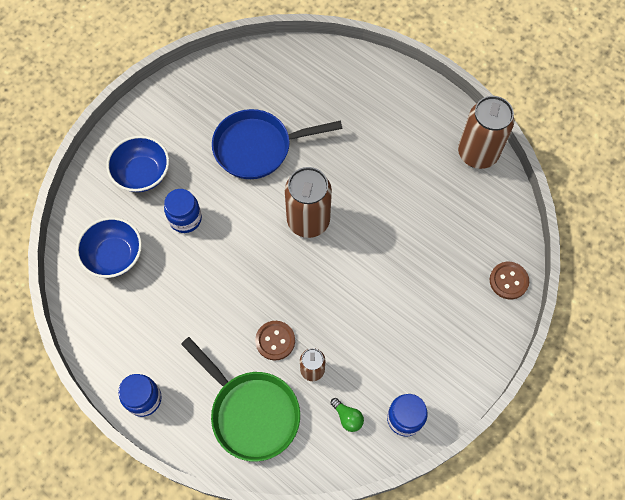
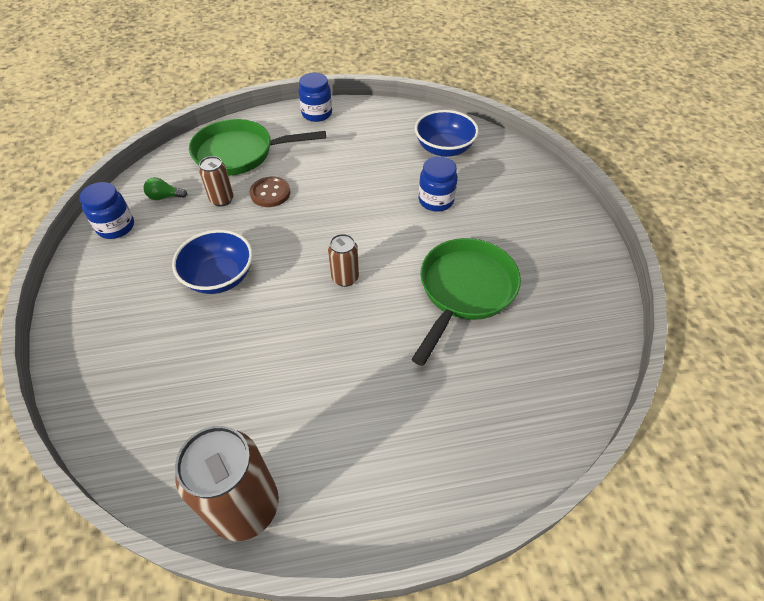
camera: 130 degrees right, 15 degrees down
(142, 174) = (510, 198): blue bowl -> blue bowl (219, 277)
(258, 147) = (464, 290): blue pan -> green pan
(308, 221) = (345, 278): brown can -> brown can, size x0.53
(508, 281) = (92, 397): brown button -> none

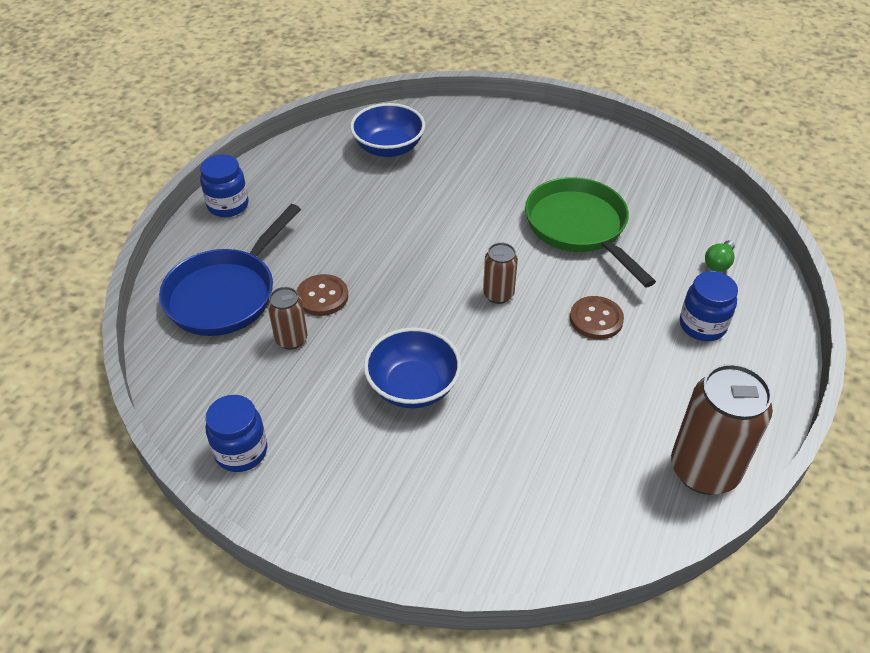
camera: 55 degrees left, 5 degrees down
(165, 197) = (233, 388): green light bulb -> green light bulb (718, 263)
(239, 153) = (225, 294): green pan -> blue pan
(367, 350) = (596, 319): none -> brown button
(436, 201) = (454, 189): blue jar -> blue jar (702, 325)

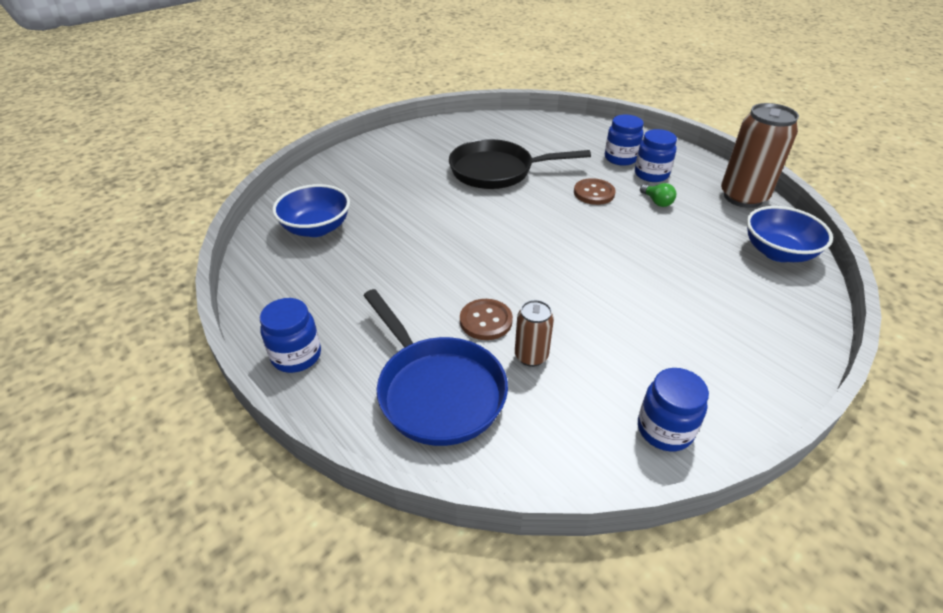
camera: 65 degrees left, 5 degrees down
(413, 386) = (624, 296): blue bowl -> blue bowl (778, 252)
(498, 294) = (544, 225): brown can -> none
(579, 228) = (497, 171): green pan -> black pan
(686, 364) = (651, 174): none -> blue jar
(718, 263) = (568, 135): green light bulb -> green light bulb (657, 202)

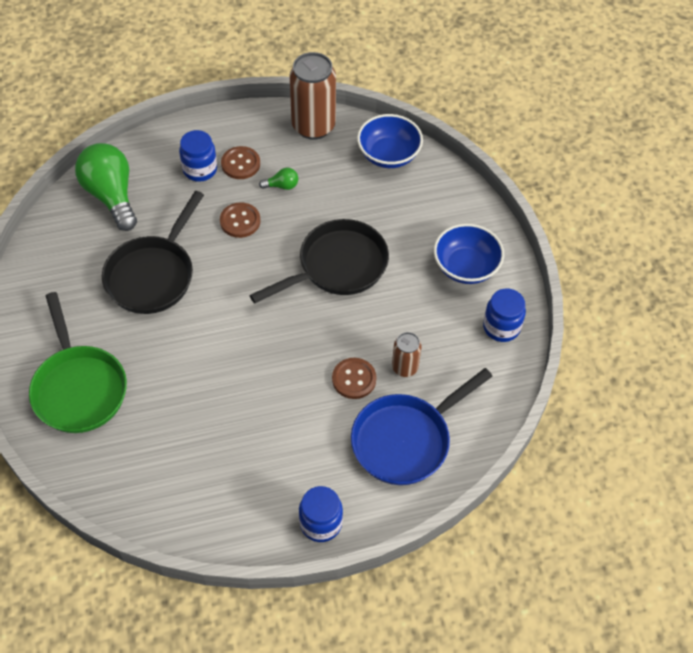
camera: 65 degrees left, 15 degrees up
(316, 228) = (151, 462): blue bowl -> blue bowl (466, 267)
(366, 174) = (79, 388): none -> green pan
(437, 390) = (405, 440): blue pan -> blue pan turned 150 degrees clockwise
(550, 131) = (111, 196): none -> green light bulb
(608, 264) = (337, 266): none -> black pan
(651, 174) = (240, 164): blue jar -> brown button

